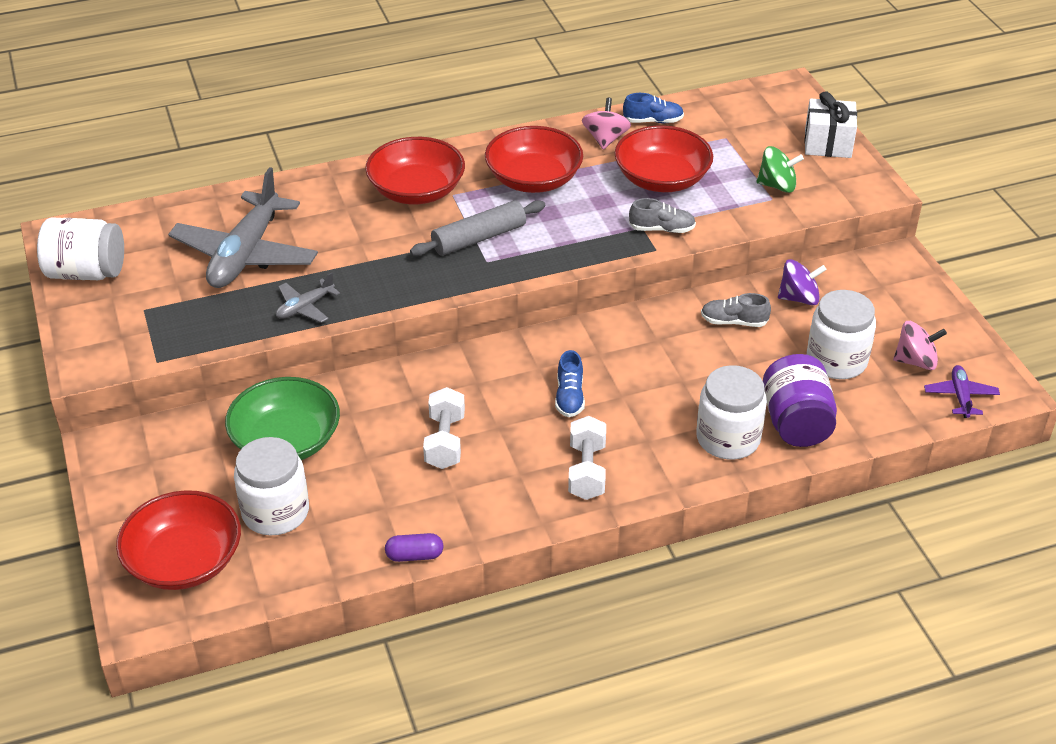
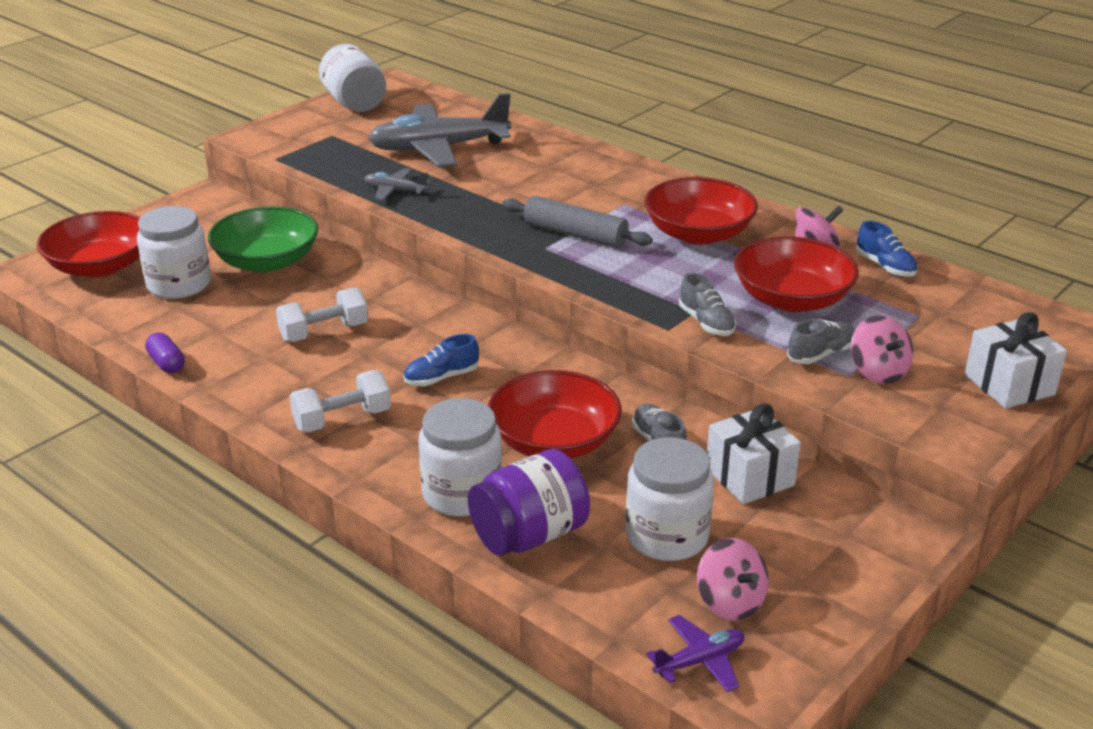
camera: 60 degrees right, 10 degrees down
(416, 190) = (609, 187): red bowl -> red bowl (554, 441)
(739, 198) = (821, 354): none -> grey shoe
(777, 185) = (878, 372): green spinning top -> pink spinning top
(799, 298) = (749, 477): purple spinning top -> white gift

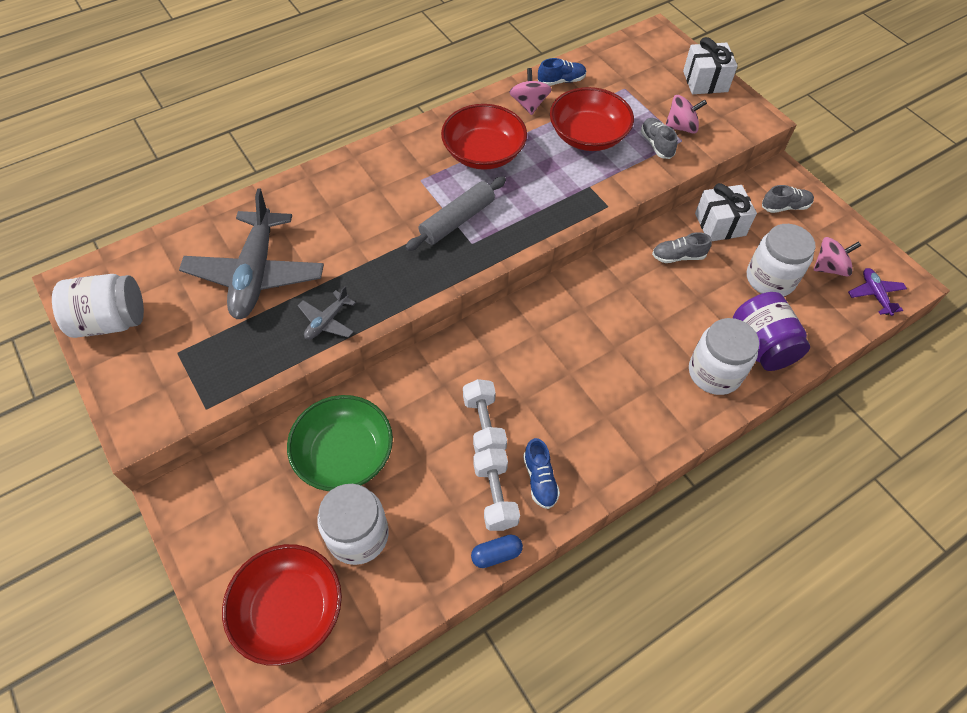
camera: 75 degrees left, 25 degrees up
(166, 363) = (496, 554): purple capsule -> blue capsule
(342, 419) = (613, 430): white dumbbell -> white dumbbell (495, 495)
(441, 378) = (573, 357): blue shoe -> blue shoe (540, 479)
(554, 441) = (666, 309): red bowl -> none
(706, 323) = (605, 185): grey shoe -> grey shoe (785, 207)

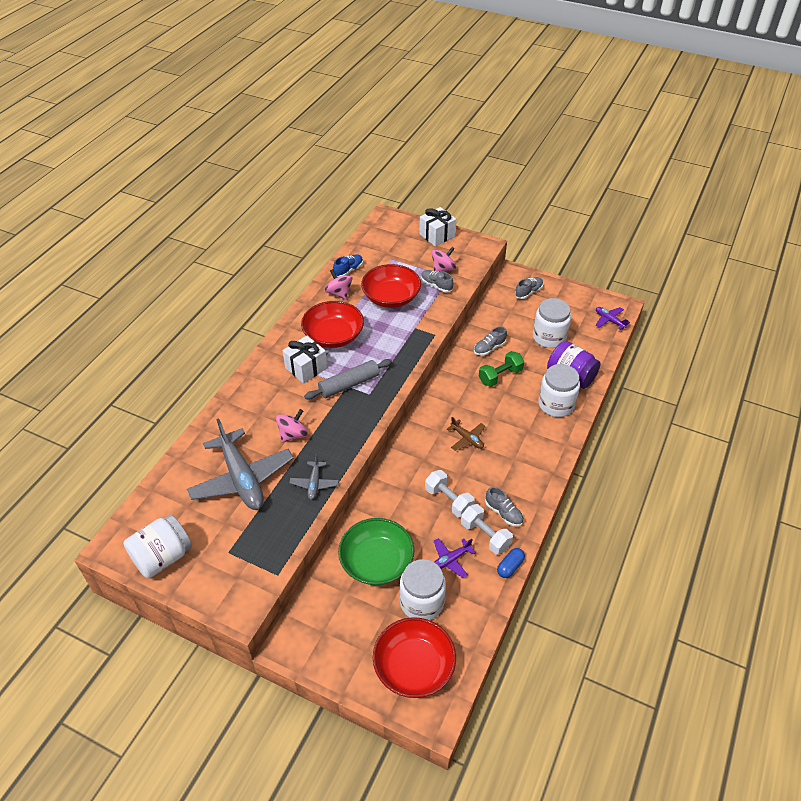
camera: 30 degrees left, 10 degrees down
(431, 502) = (451, 560): none -> purple plane
(457, 220) = (349, 384): grey rolling pin -> grey rolling pin turned 45 degrees clockwise
(540, 479) = (503, 513): blue shoe -> grey shoe
(564, 359) = (467, 439): none -> brown plane
(666, 299) = (500, 376): none -> green dumbbell
(720, 224) = (499, 318): white gift -> white gift (306, 368)
(829, 268) = (576, 316): pink spinning top -> pink spinning top (293, 434)

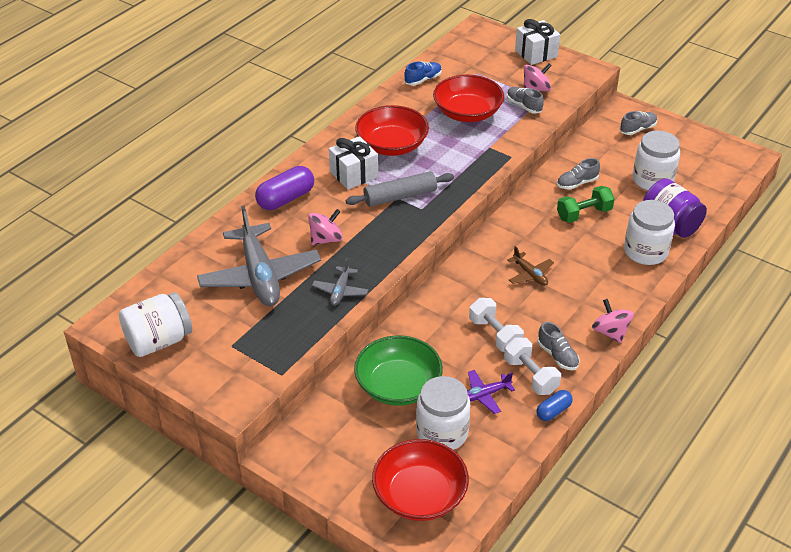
camera: 10 degrees right, 5 degrees down
(251, 399) = (286, 199): none -> purple capsule
(339, 293) = (407, 102): pink spinning top -> pink spinning top (610, 332)
(609, 320) = (732, 170): purple plane -> none

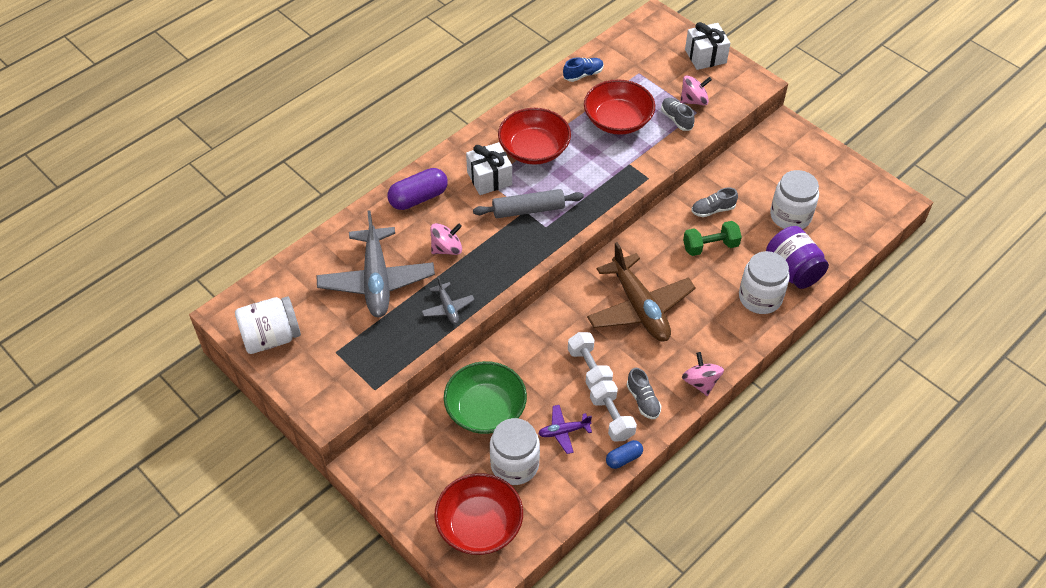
camera: 10 degrees right, 10 degrees up
(340, 291) = (448, 308): grey plane -> grey plane turned 45 degrees counterclockwise
(530, 274) = (639, 307): brown plane -> brown plane, size x2.20
(638, 129) = (792, 154): grey shoe -> none

